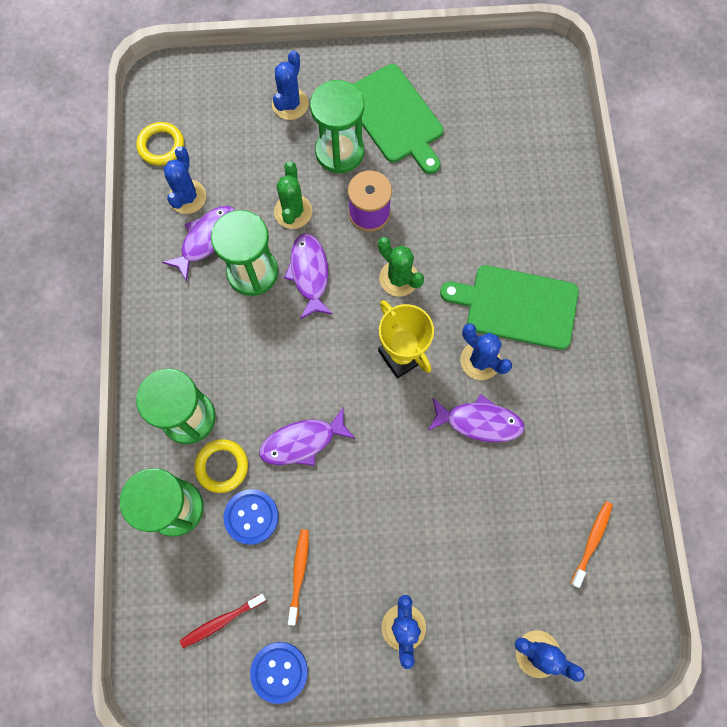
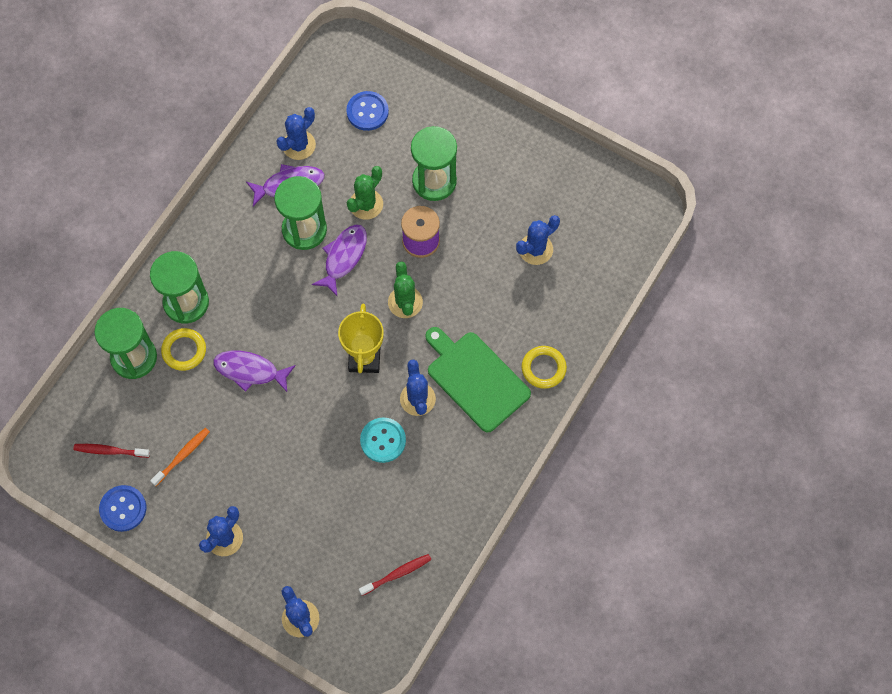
camera: 35 degrees right, 5 degrees down
(161, 146) = (308, 95): yellow ring -> yellow ring (543, 368)
(251, 517) = (179, 397): blue button -> blue button (367, 112)
(290, 104) = (425, 122): blue cactus -> blue cactus (535, 249)
(395, 117) = (496, 181): green cutting board -> none
(479, 422) = (383, 440): purple fish -> turquoise button
(592, 541) = (397, 574): orange toothbrush -> red toothbrush

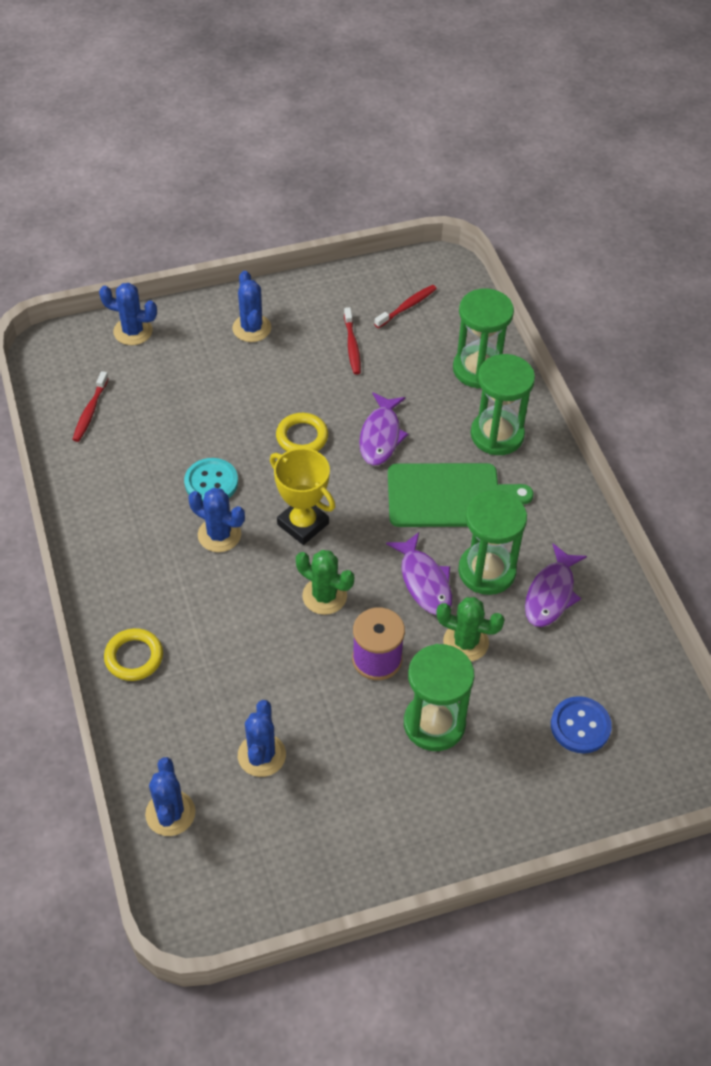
camera: 130 degrees right, 15 degrees down
(123, 509) = (348, 286): blue button -> none
(182, 456) = (352, 346): orange toothbrush -> red toothbrush
(184, 350) = (449, 405): yellow ring -> yellow ring (302, 437)
(250, 371) = (381, 436): purple fish -> purple fish turned 135 degrees clockwise
(299, 145) = (593, 634): blue cactus -> blue cactus (170, 813)
(366, 204) = (465, 642): green cactus -> green cactus turned 60 degrees counterclockwise
(475, 379) = (187, 593): green cutting board -> green cutting board (449, 495)

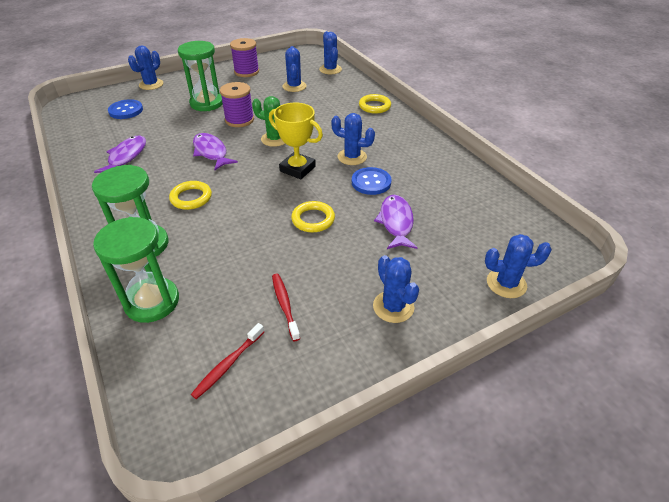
camera: 170 degrees right, 10 degrees down
(90, 411) = (490, 212): red toothbrush -> none
(211, 482) = (371, 182): turquoise button -> blue button
(351, 838) = (246, 72): none -> purple spool
(381, 436) = (247, 229): purple fish -> purple fish (396, 222)
(449, 495) = (191, 198): green cutting board -> yellow ring
(465, 642) = (186, 131): green cactus -> none
(487, 571) = (168, 162): green hourglass -> none
(550, 818) = (151, 84): none -> blue cactus

